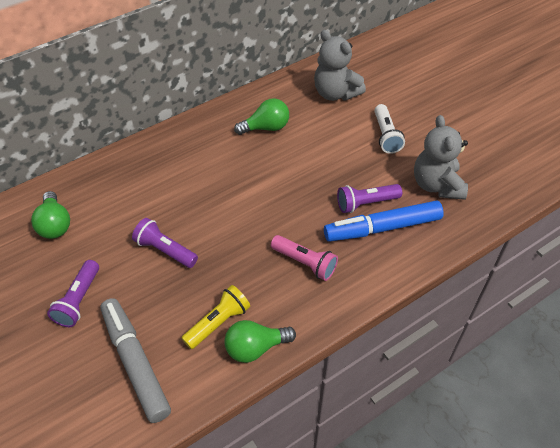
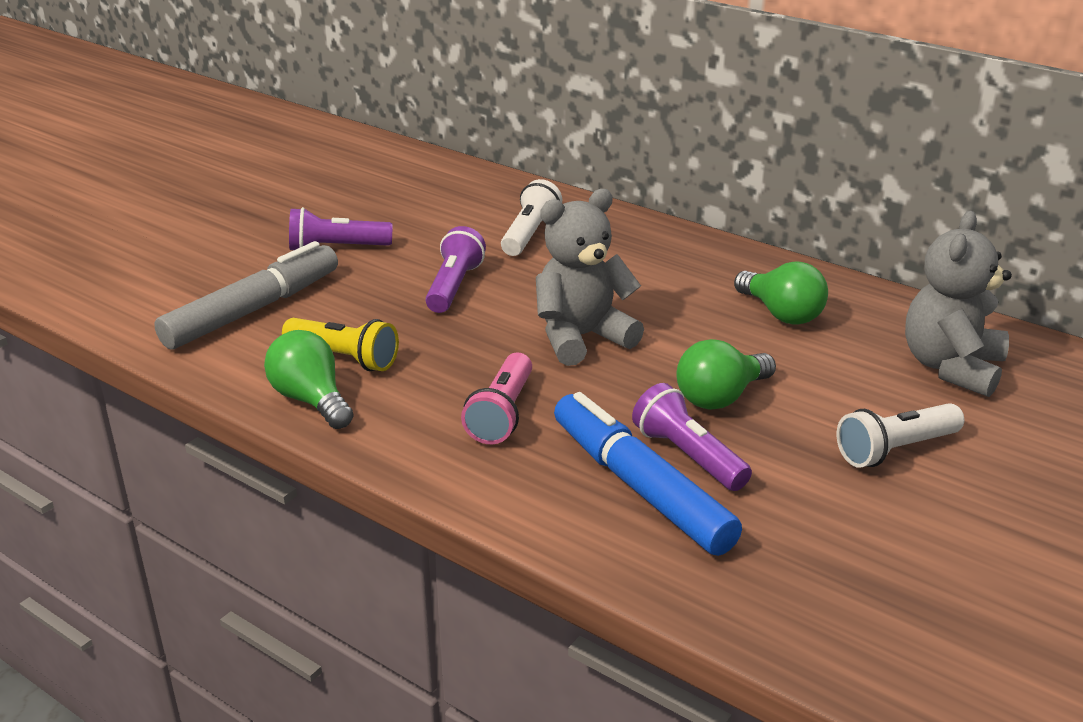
camera: 70 degrees right, 20 degrees down
(55, 224) = (450, 202): green light bulb -> green light bulb (720, 397)
(124, 198) = (529, 234): none -> white flashlight
(437, 185) = (815, 543): grey teddy bear -> grey teddy bear (581, 338)

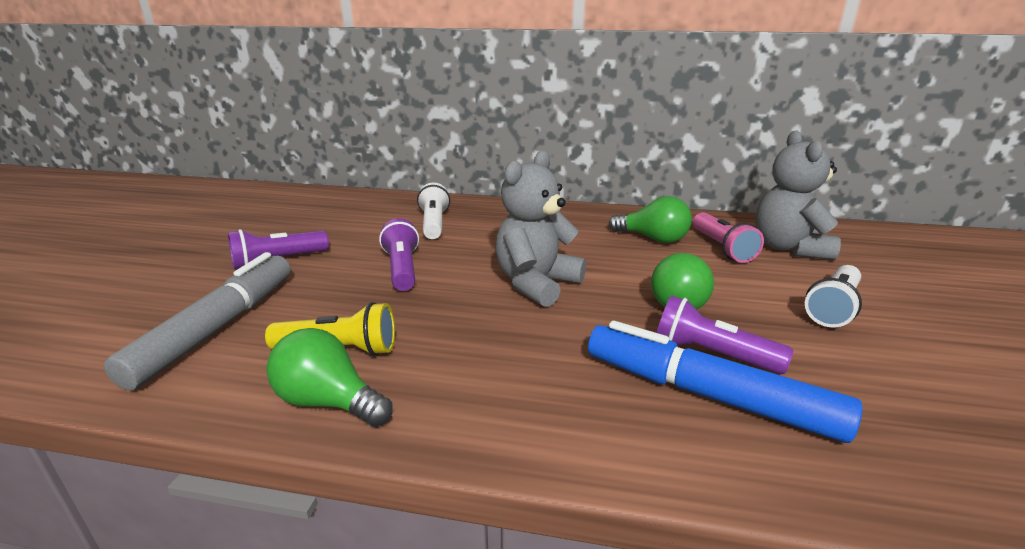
camera: 25 degrees left, 5 degrees down
(502, 414) = (529, 362): pink flashlight -> pink flashlight (722, 248)

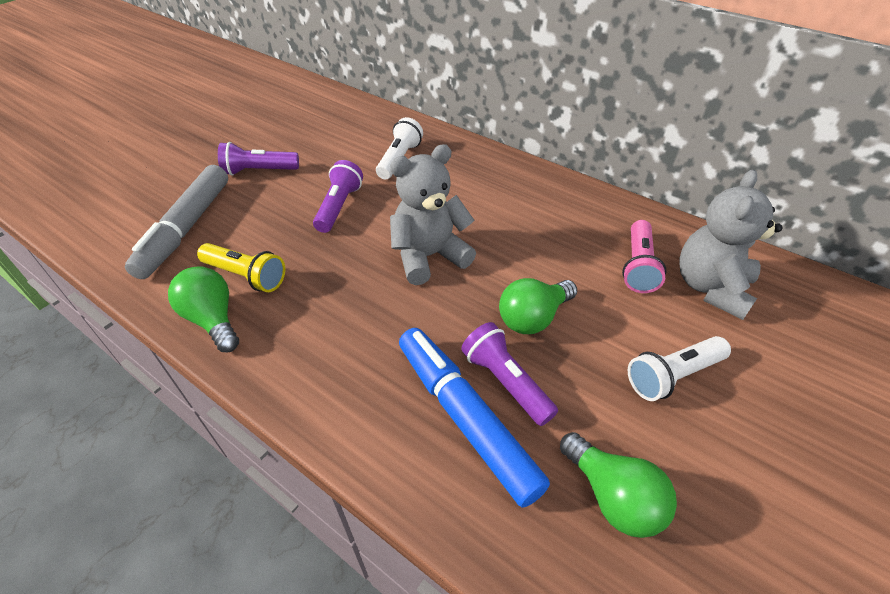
camera: 25 degrees right, 20 degrees up
(217, 328) = (186, 228): grey marker -> grey marker turned 150 degrees clockwise
(653, 239) = (580, 234): green light bulb -> green light bulb (612, 496)

